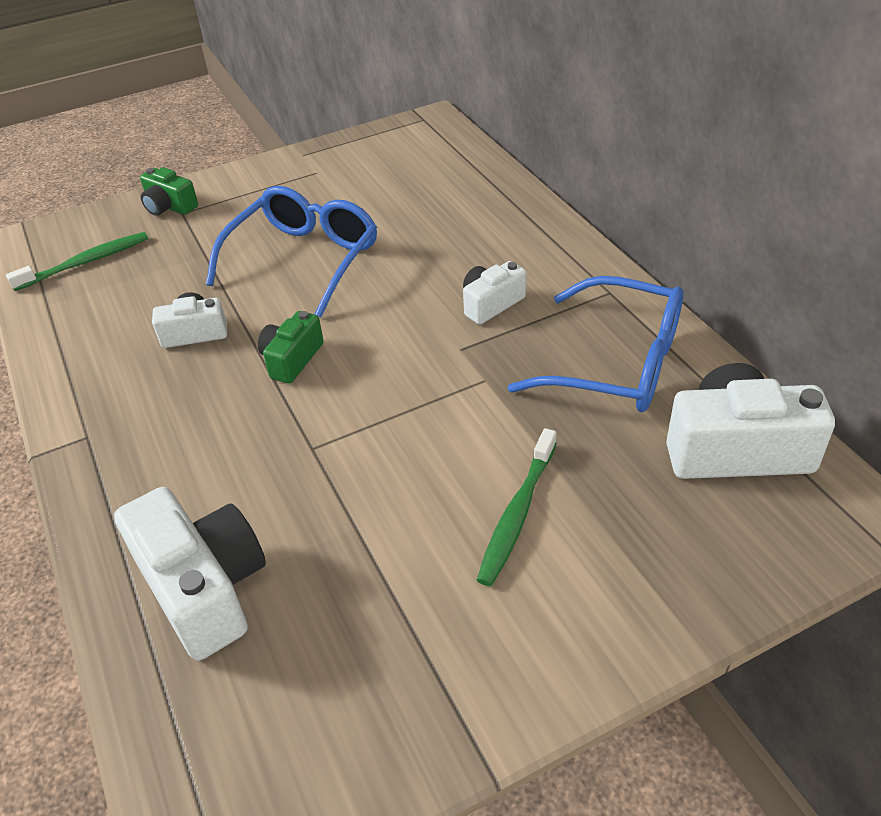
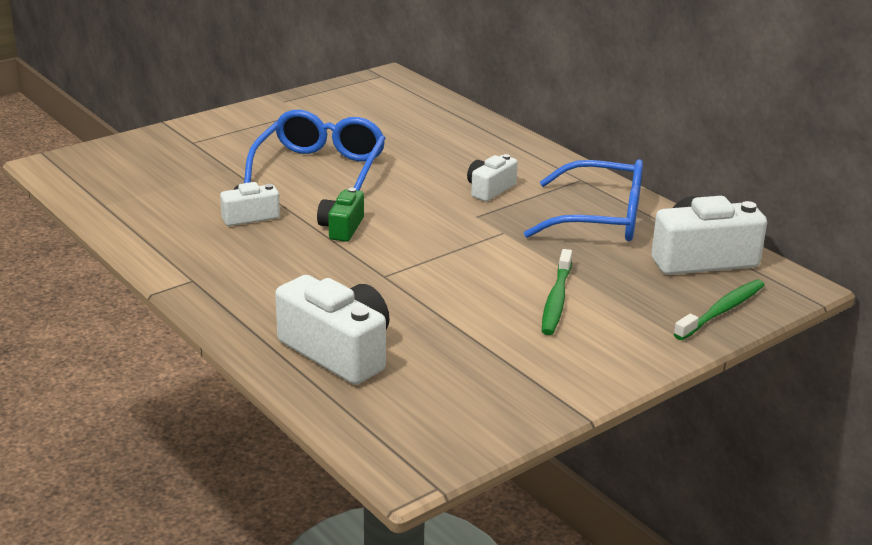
camera: 15 degrees left, 15 degrees down
(86, 262) = (122, 177): green toothbrush -> green toothbrush (722, 311)
(169, 206) = (178, 138): green camera -> none

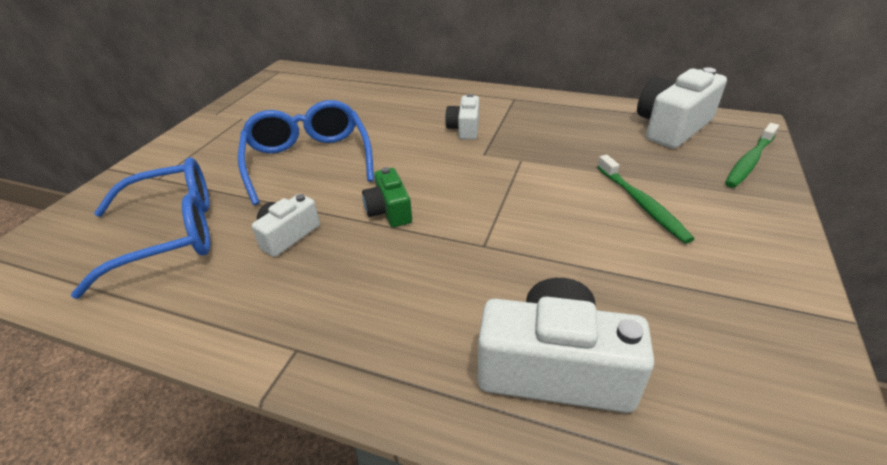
camera: 30 degrees left, 10 degrees up
(601, 218) = (569, 122): blue glasses -> blue glasses (172, 234)
(722, 311) = (749, 161): green toothbrush -> green toothbrush turned 150 degrees counterclockwise

